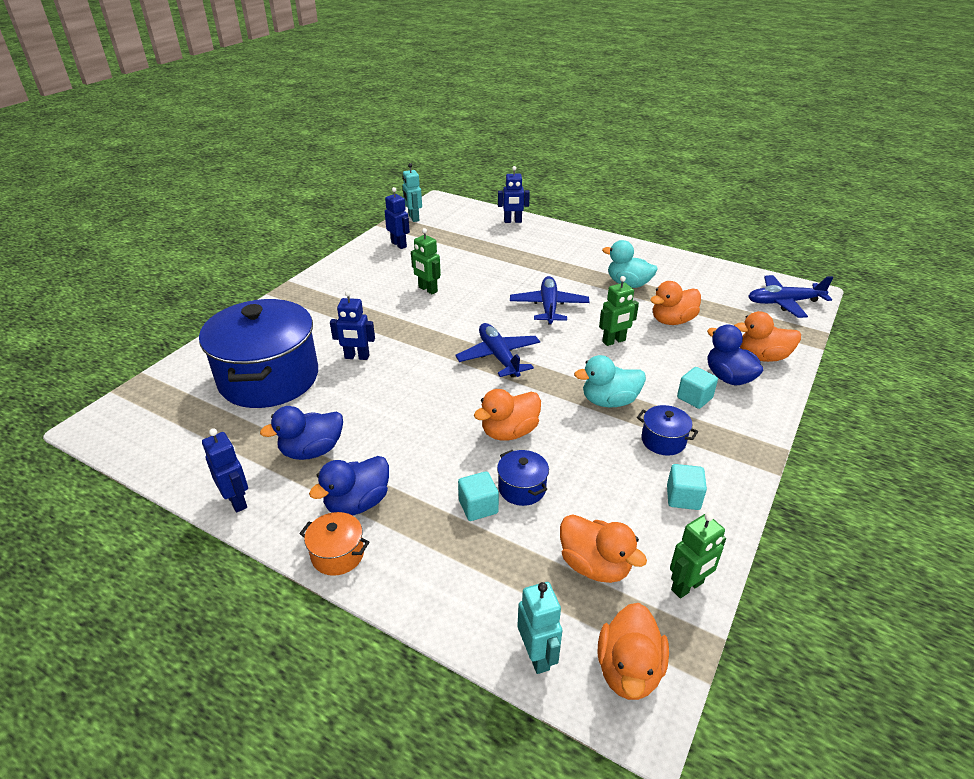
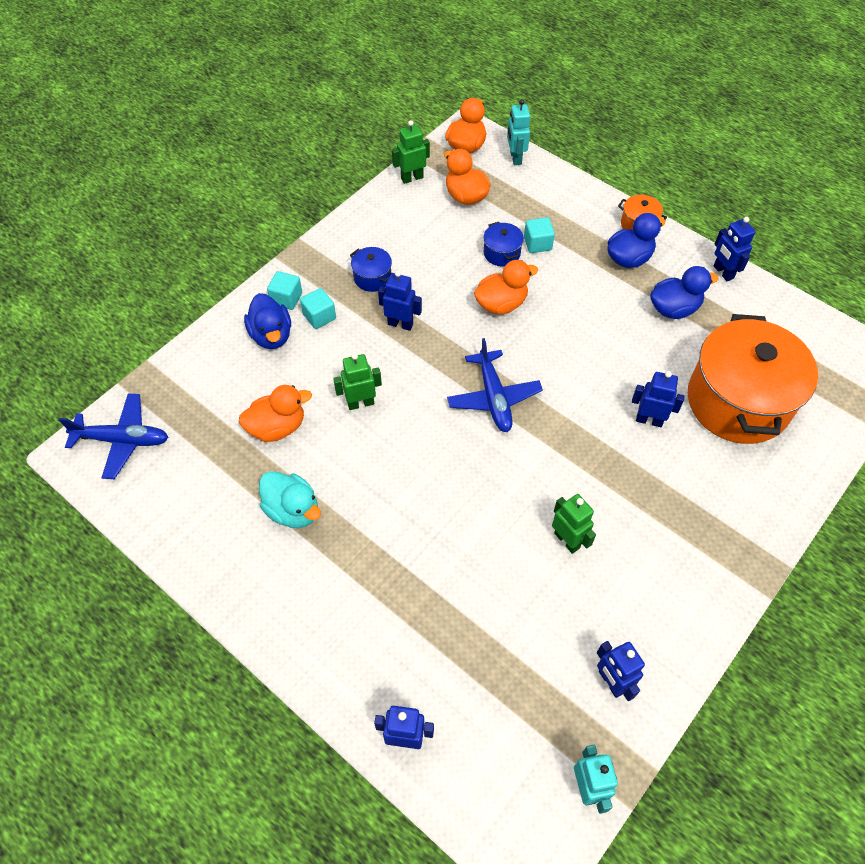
camera: 170 degrees left, 20 degrees up
(269, 378) = (738, 401): blue pot -> orange pot
(548, 307) = (414, 477): blue plane -> none
(609, 401) = (400, 324): turquoise duck -> blue robot
(683, 497) = (383, 230): turquoise cube -> turquoise cube (286, 299)
(762, 357) = (218, 357): orange duck -> none

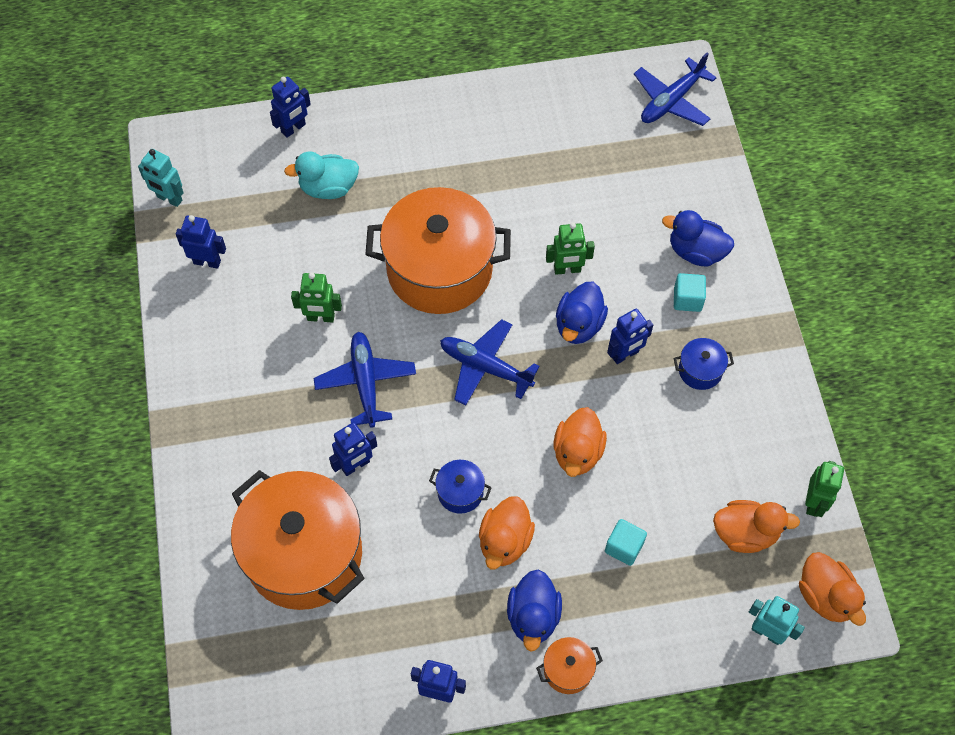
camera: 130 degrees right, 5 degrees up
(277, 427) = (595, 201): orange duck -> orange duck (505, 541)
(286, 299) = (730, 288): turquoise cube -> none
(293, 510) = (511, 167): turquoise duck -> turquoise duck (328, 188)
(360, 403) = (567, 269): green robot -> green robot turned 60 degrees clockwise
(442, 488) = (439, 270): none -> orange pot
(501, 253) = (639, 504): blue pot -> blue pot (460, 492)
(584, 464) = (365, 382): none -> blue plane
(674, 309) = (440, 599): blue duck -> blue duck (579, 325)

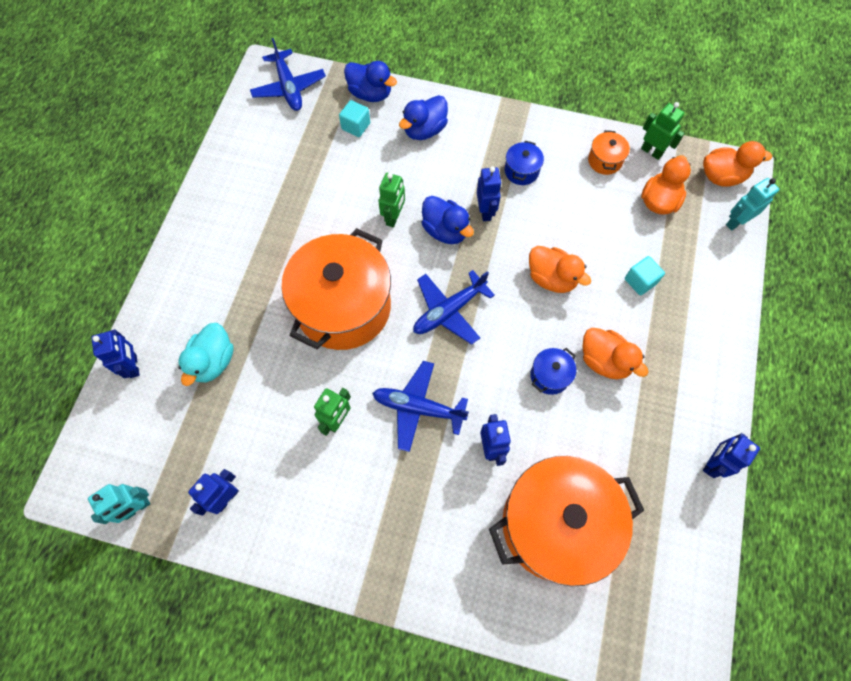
camera: 65 degrees left, 5 degrees up
(533, 617) = (673, 367): blue duck -> blue duck (370, 94)
(568, 670) = (723, 361): orange pot -> orange pot (604, 161)
(687, 299) = (460, 153): turquoise cube -> turquoise cube (356, 126)

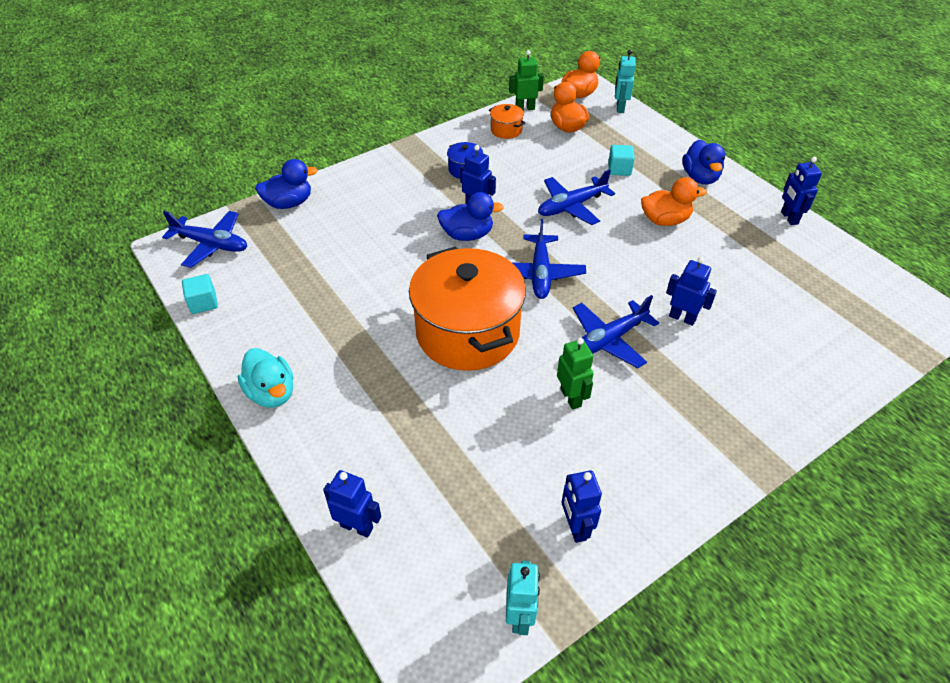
camera: 50 degrees left, 20 degrees down
(213, 361) = (422, 456): turquoise duck -> turquoise duck (272, 393)
(356, 126) = (307, 228): turquoise cube -> turquoise cube (203, 303)
(393, 217) = (420, 255): green robot -> none
(424, 130) = (364, 195): blue duck -> blue duck (700, 177)
(549, 376) = (650, 253): blue pot -> none
(551, 278) = (571, 206): orange duck -> blue plane
(555, 524) = (776, 320): orange pot -> none

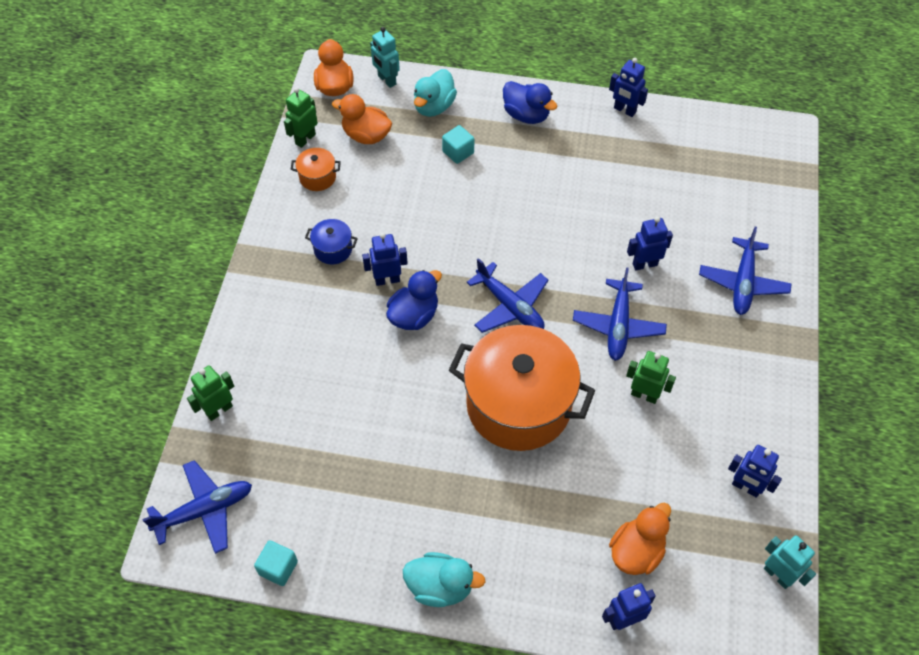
camera: 45 degrees left, 10 degrees up
(289, 203) = (219, 410): blue duck -> green robot
(571, 206) = (462, 221): blue plane -> blue plane (743, 283)
(635, 137) = (434, 107): none -> turquoise duck
(665, 220) = (544, 180): orange duck -> orange duck (636, 551)

